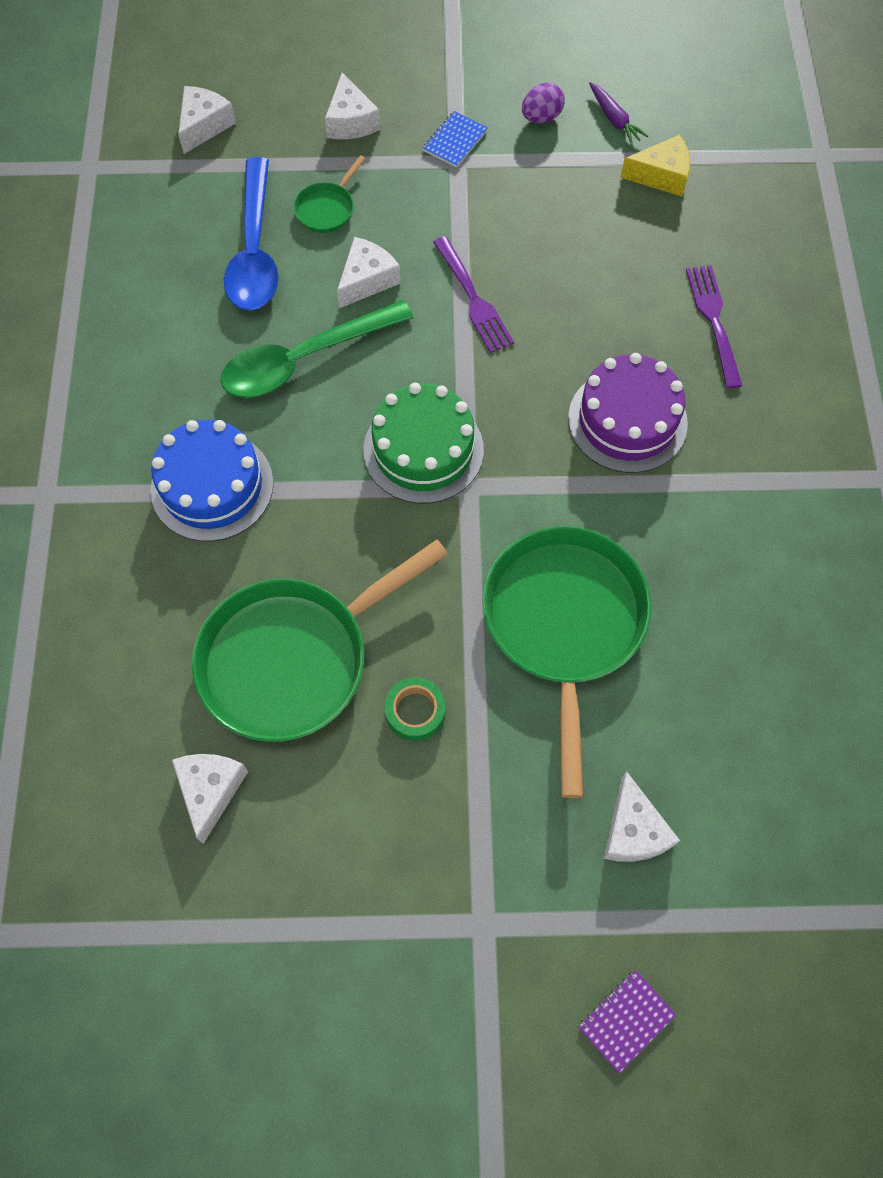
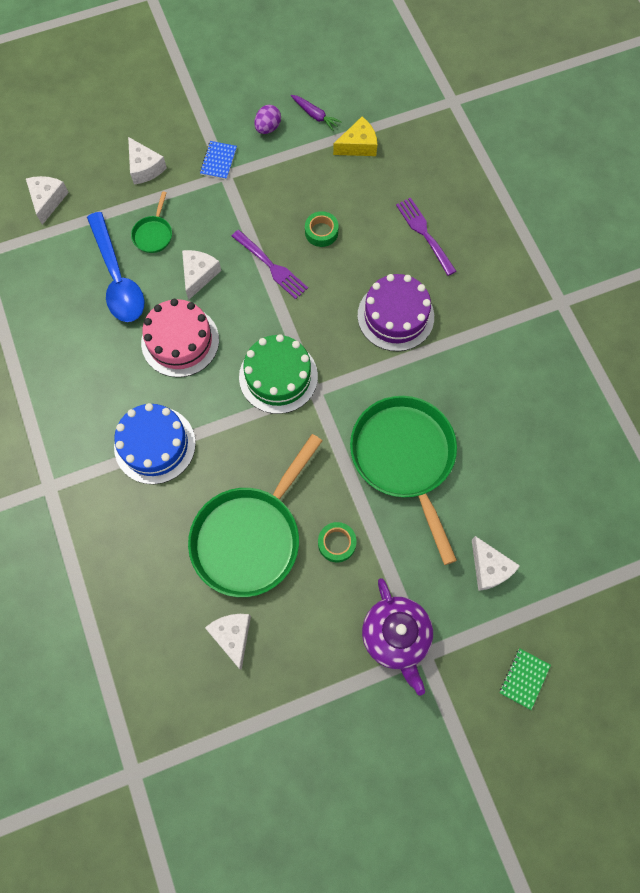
camera: 20 degrees left, 5 degrees up
(305, 359) = (180, 341): green spoon -> pink cake
(450, 881) = (396, 636): none -> purple teapot
(563, 274) = (321, 232): none -> green tape
(626, 1020) = (524, 678): purple notebook -> green notebook

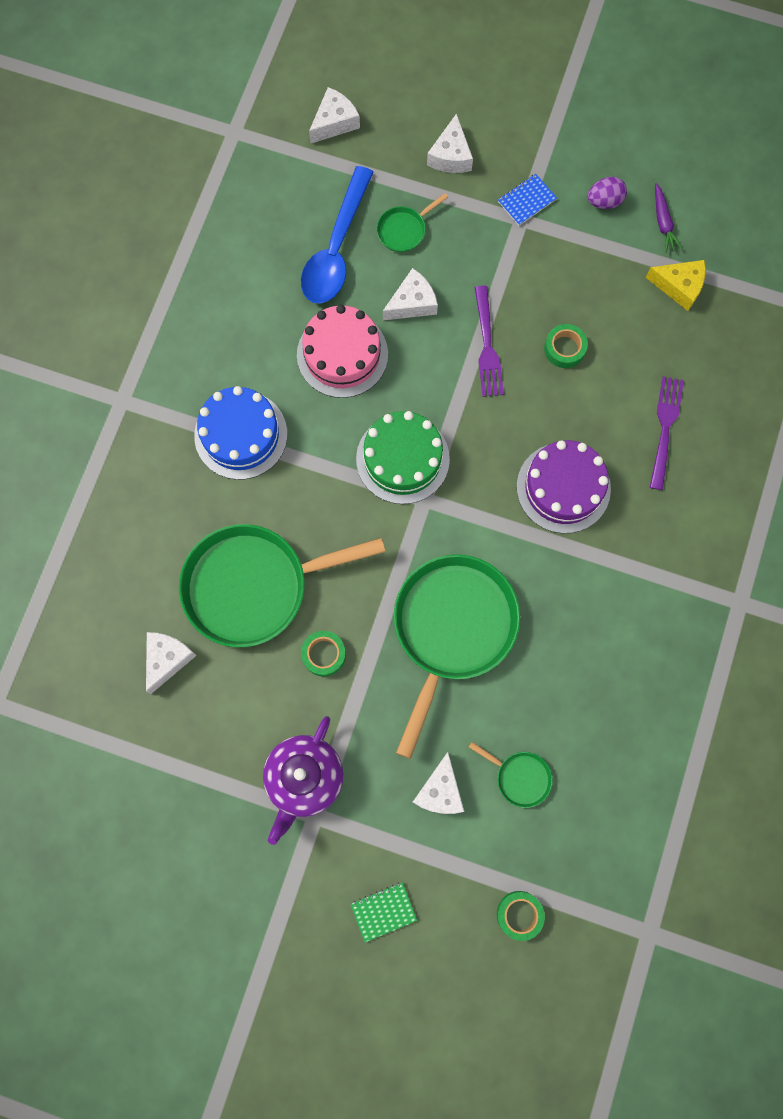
camera: 40 degrees right, 5 degrees up
(529, 516) = (519, 777): none -> green pan
(608, 604) = (519, 914): none -> green tape

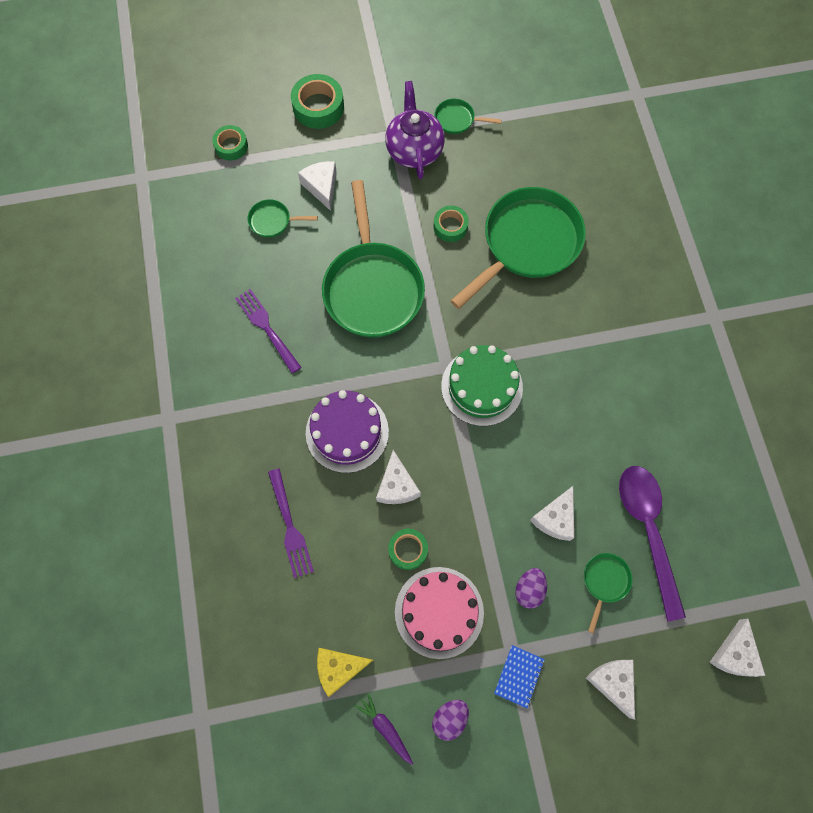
camera: 150 degrees right, 5 degrees down
(167, 659) = (551, 171): white cheese -> white cheese (397, 486)
(228, 792) = (457, 120): none -> green pan
(241, 435) = (611, 339): blue cake -> none
(336, 248) = (648, 531): blue spoon -> purple spoon
(342, 354) = (581, 442): pink cake -> pink cake (439, 612)
(383, 911) = (318, 107): green notebook -> green tape
(475, 259) = (529, 589): none -> purple egg
(487, 345) = (473, 516): purple fork -> purple fork (267, 328)

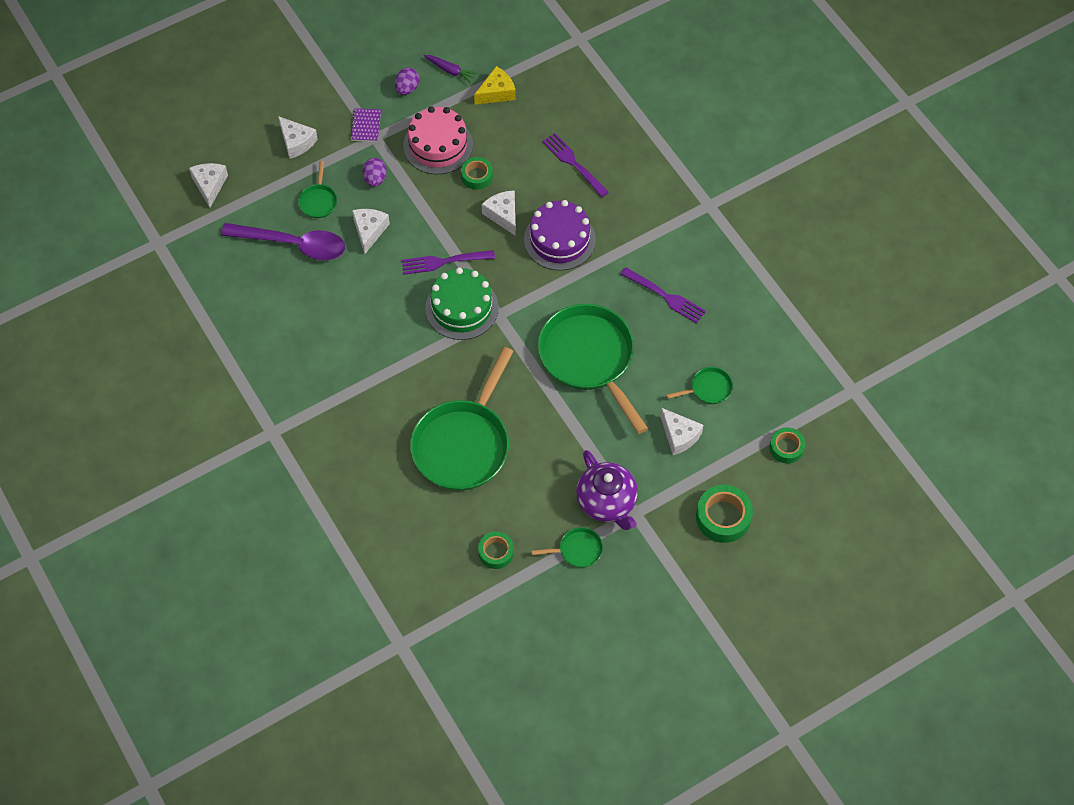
camera: 160 degrees right, 10 degrees down
(450, 226) = (541, 437): green tape -> green tape (496, 552)
(482, 449) = (444, 261): none -> purple fork
(519, 676) = (366, 126): blue notebook -> purple notebook
(648, 531) = (293, 244): purple spoon -> purple spoon turned 45 degrees counterclockwise

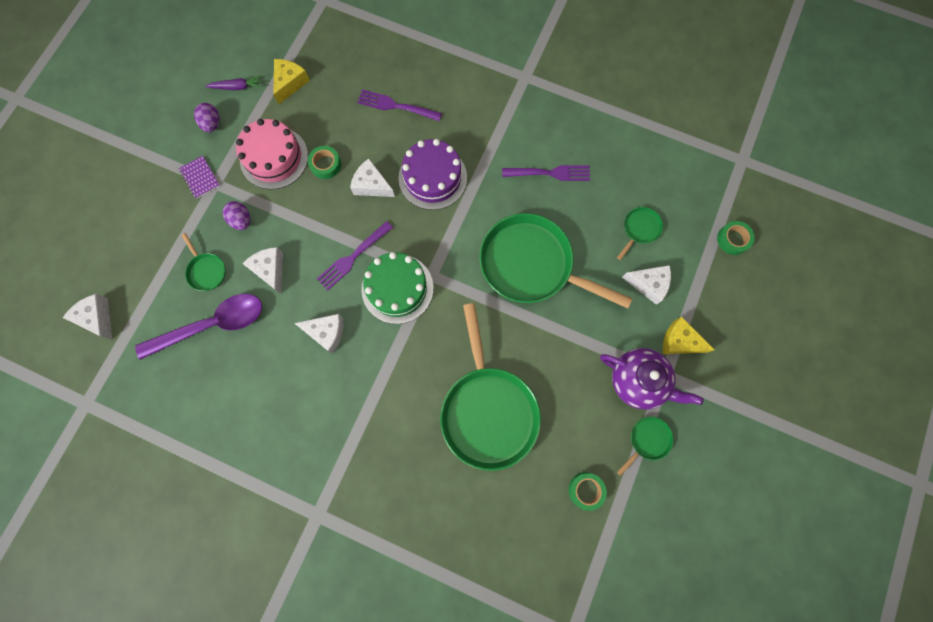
camera: 35 degrees left, 15 degrees up
(296, 142) = (149, 229): white cheese -> white cheese (326, 332)
(669, 495) = (679, 341): none -> yellow cheese
(723, 517) = (733, 331): green tape -> none

